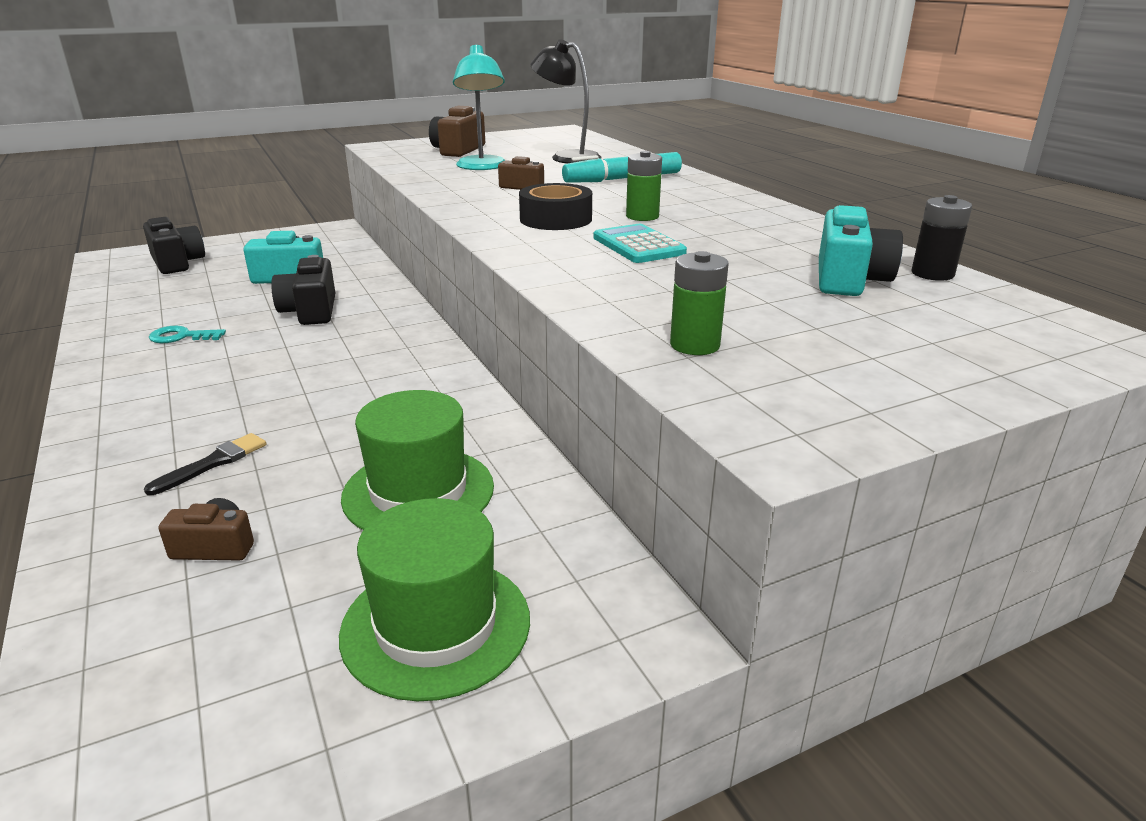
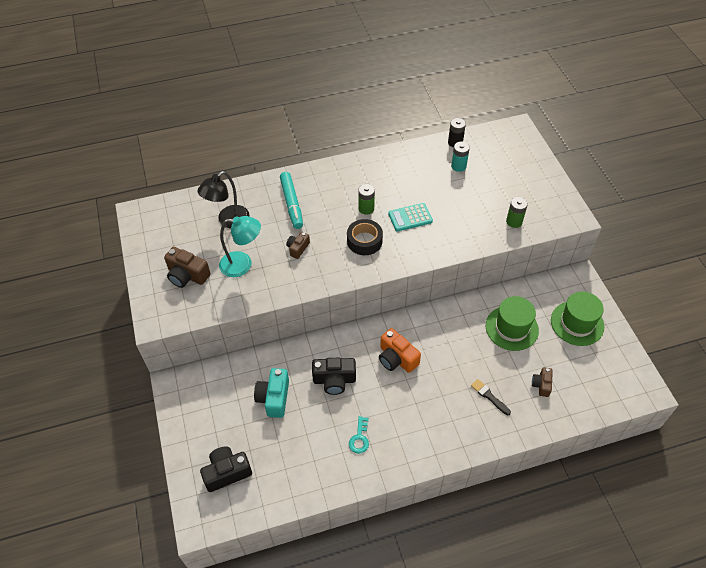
camera: 80 degrees left, 25 degrees up
(346, 356) = (396, 358): none -> orange camera
(849, 279) = (458, 166): turquoise camera -> turquoise battery

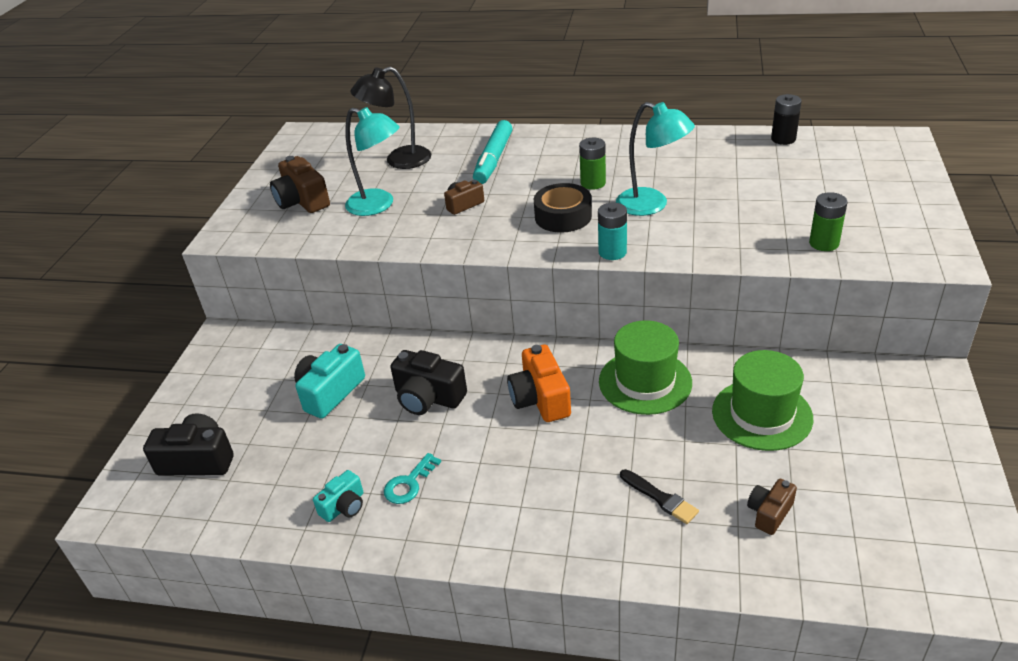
camera: 30 degrees right, 15 degrees down
(333, 466) = (344, 506): none -> turquoise camera
(410, 217) = (651, 205): turquoise calculator -> turquoise lamp
(458, 166) = (771, 164): turquoise battery -> turquoise battery (612, 252)
(489, 396) = (660, 498): black brush -> black brush turned 150 degrees clockwise
(577, 323) = (893, 443): green hat -> green hat (645, 382)

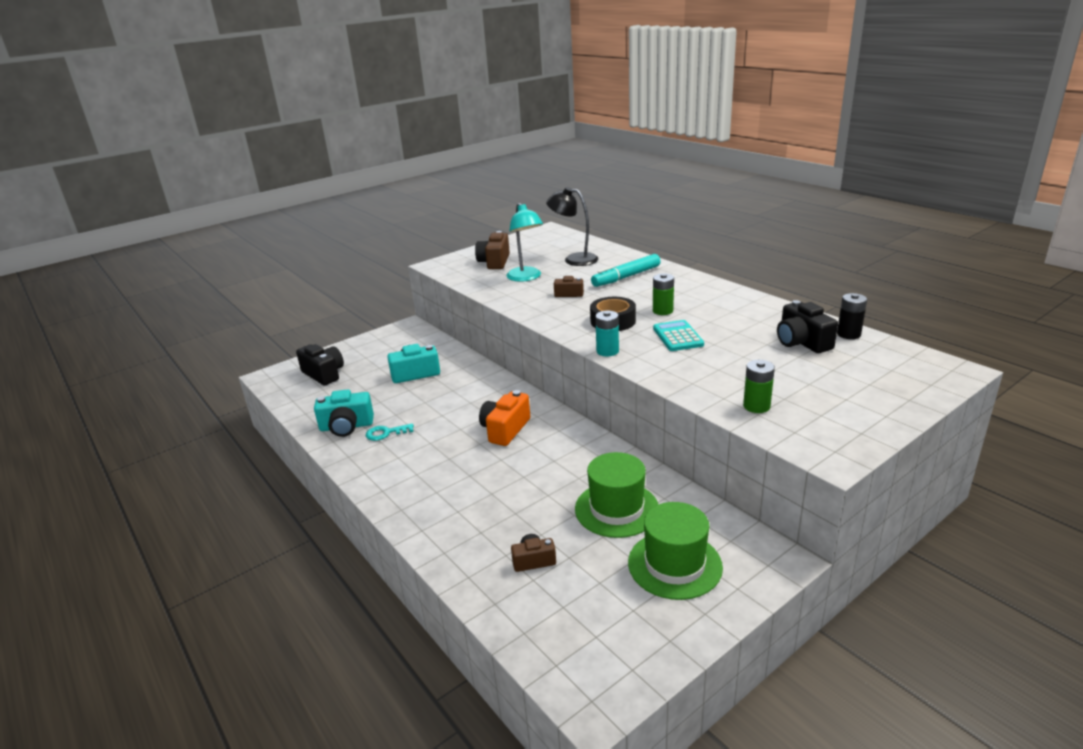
camera: 40 degrees right, 10 degrees down
(344, 506) = (346, 426): turquoise camera -> turquoise camera, size x1.67
(428, 397) = (453, 399): black camera -> black camera (802, 342)
(645, 382) = (575, 452): green hat -> green hat (674, 564)
(651, 205) = (678, 336): turquoise lamp -> turquoise calculator
(660, 498) = (487, 514): black brush -> none

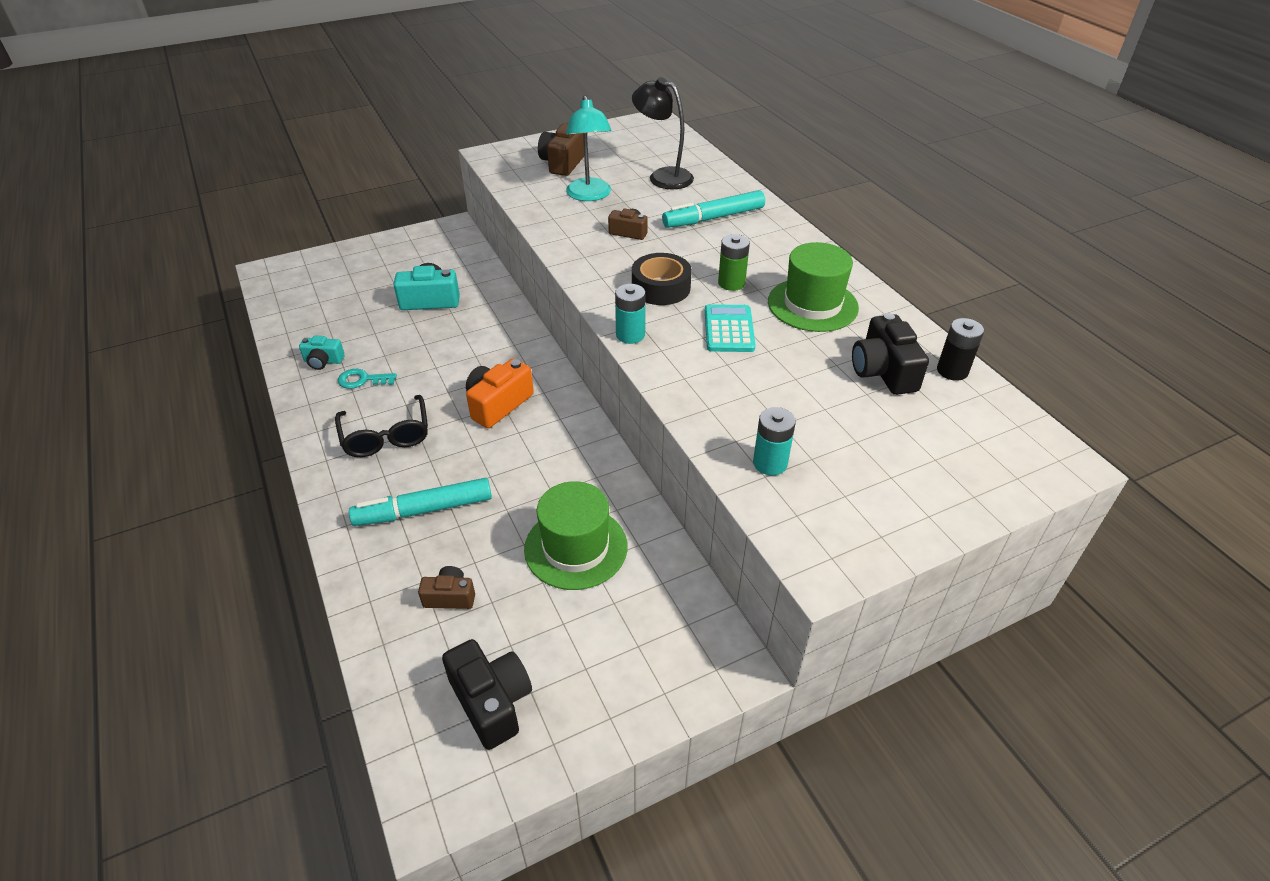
camera: 10 degrees right, 15 degrees up
(324, 374) = (329, 280): black camera -> black camera (491, 702)
(346, 426) = (323, 361): turquoise camera -> turquoise camera, size x0.60
(424, 466) = (386, 436): none -> black glasses
(482, 508) = (425, 510): none -> turquoise marker
(674, 564) = (607, 642): green hat -> green hat (812, 305)
(756, 406) = (770, 463): green battery -> turquoise battery

